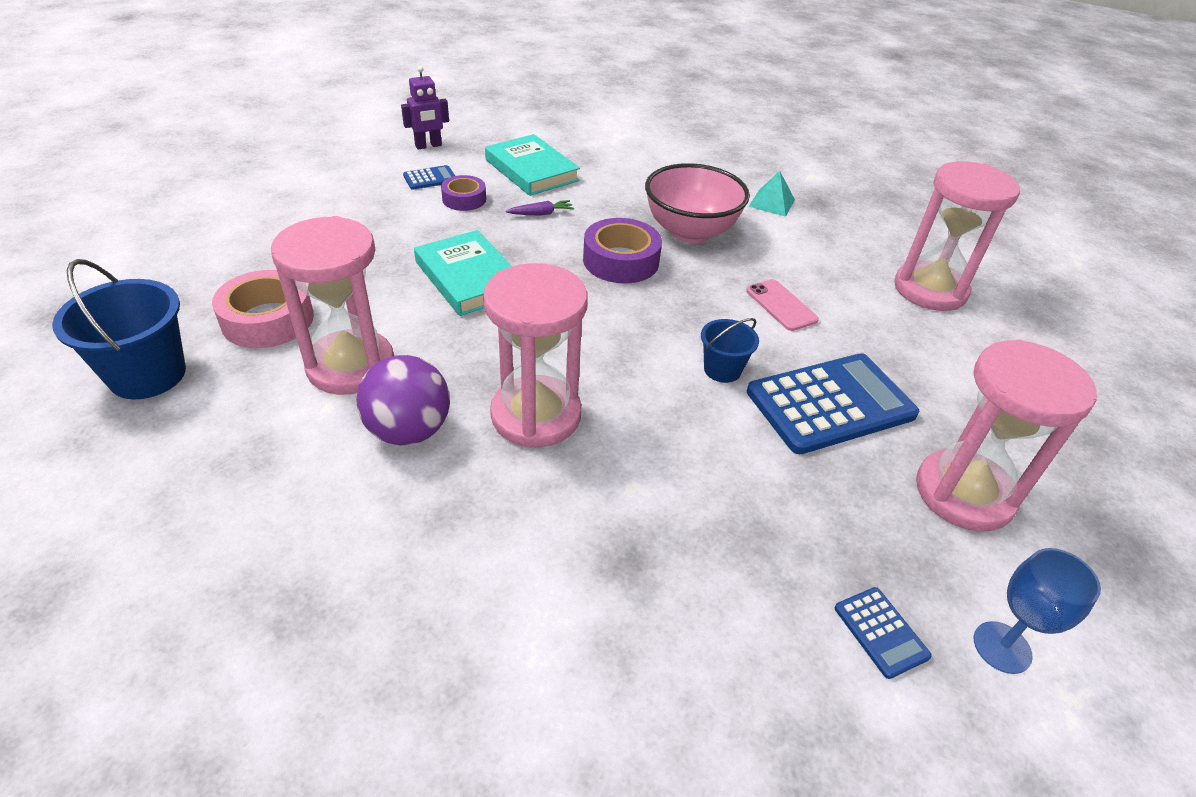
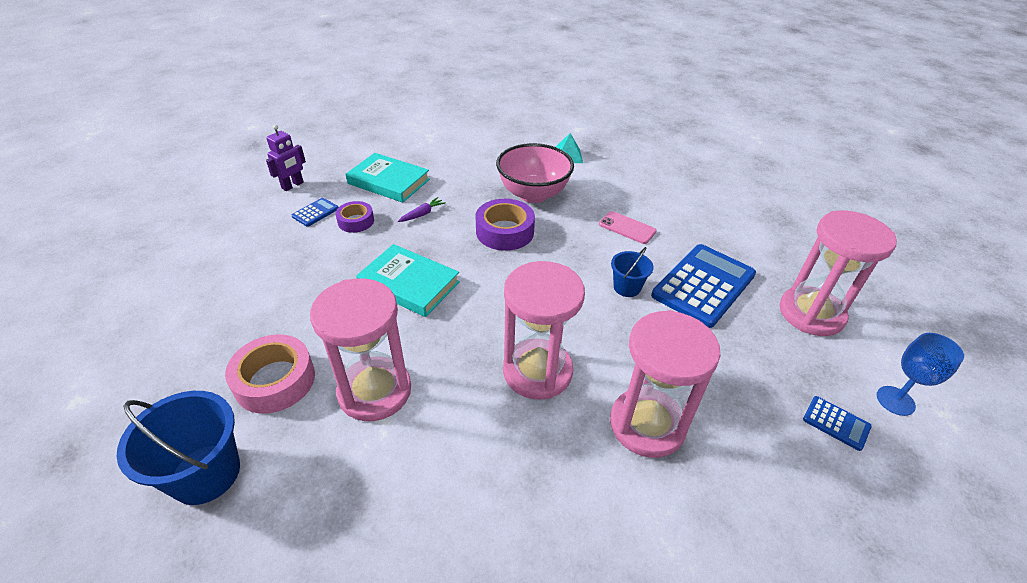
camera: 25 degrees left, 0 degrees up
(409, 431) = (459, 424): purple ball -> none
(930, 290) = (699, 186): pink hourglass -> pink hourglass (647, 424)

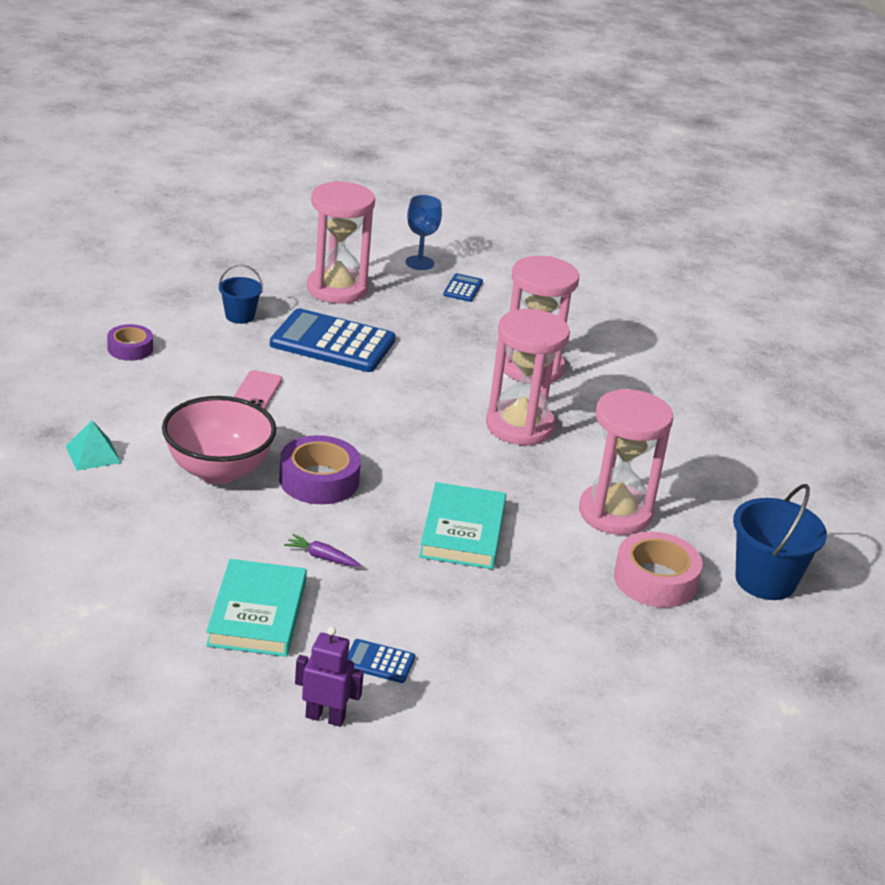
camera: 115 degrees left, 10 degrees down
(356, 221) = (375, 614): purple tape -> purple tape (130, 348)
(627, 287) = (367, 386): blue bucket -> blue bucket (240, 316)

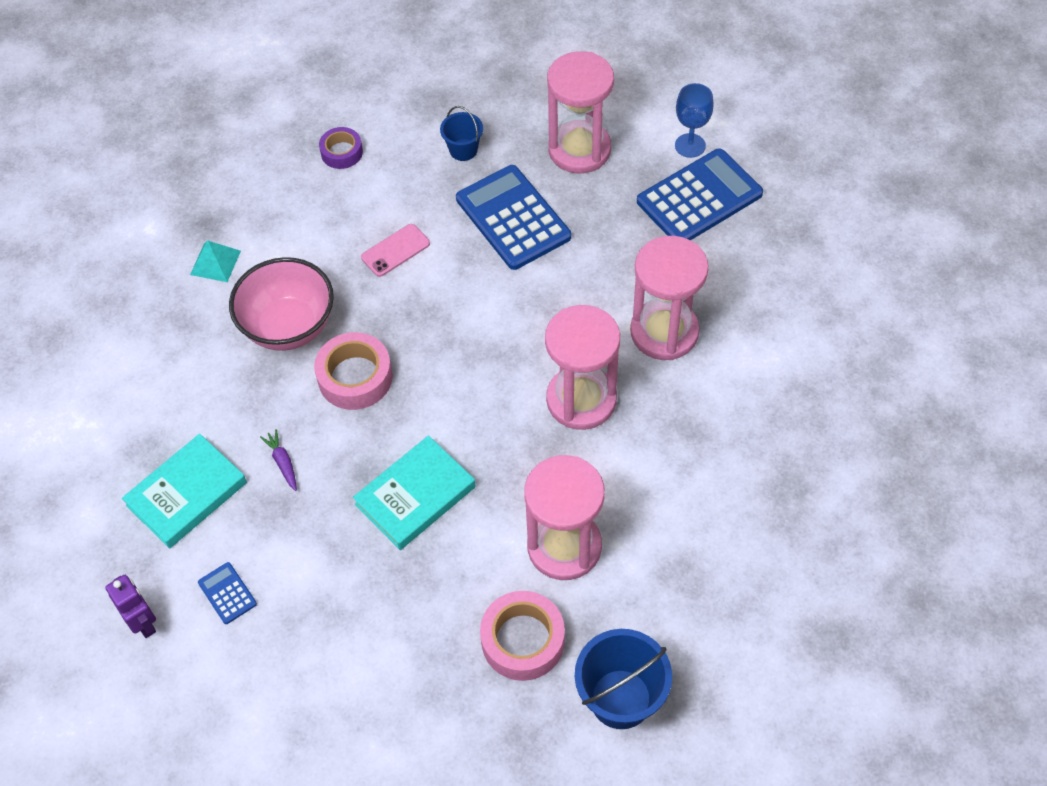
camera: 45 degrees right, 25 degrees up
(319, 480) = (355, 377): purple tape -> pink tape
(463, 288) = (699, 198): blue calculator -> blue calculator, size x2.25

